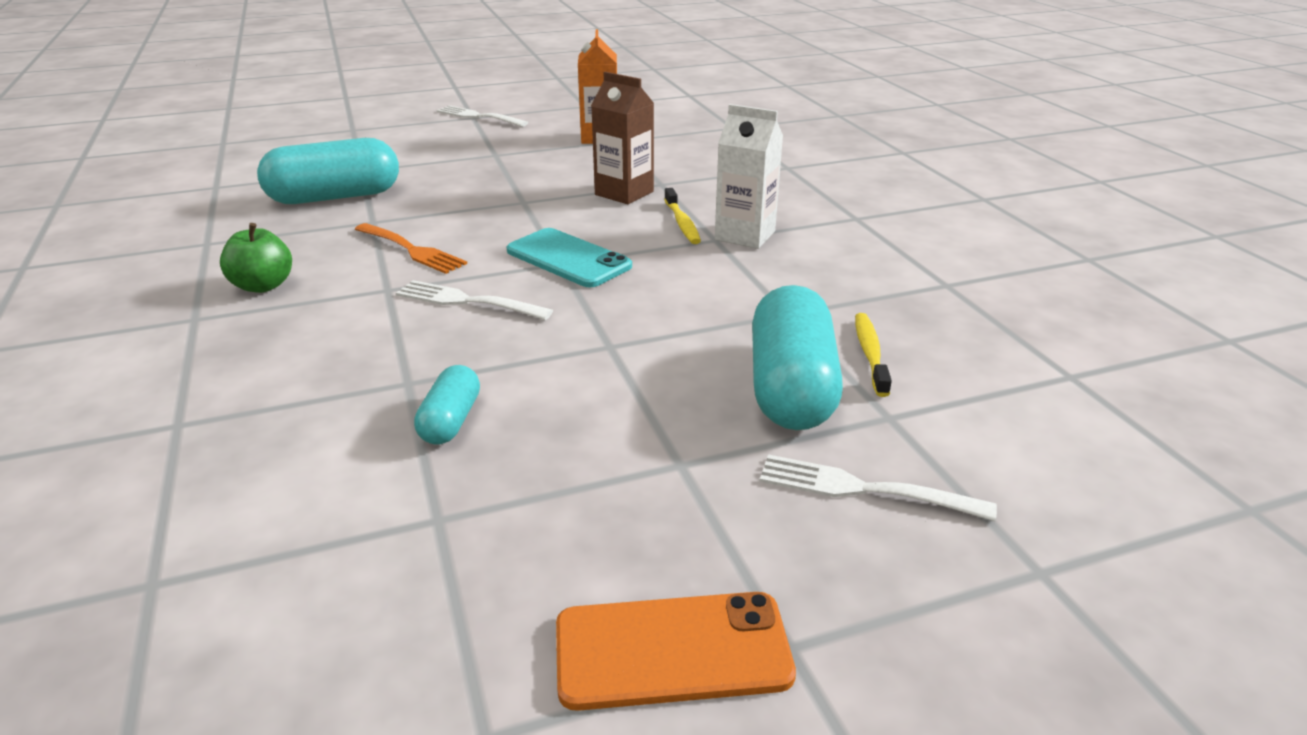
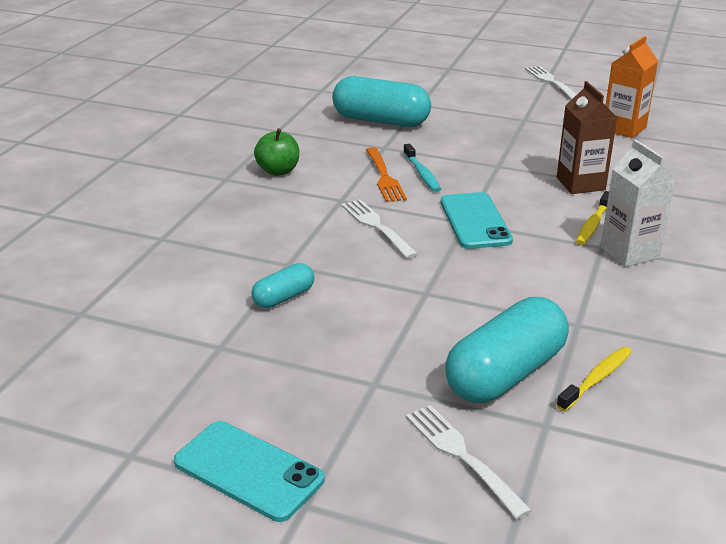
camera: 40 degrees right, 0 degrees up
(451, 233) = (422, 173): none -> turquoise toothbrush
(672, 650) = (248, 471): orange phone -> turquoise phone

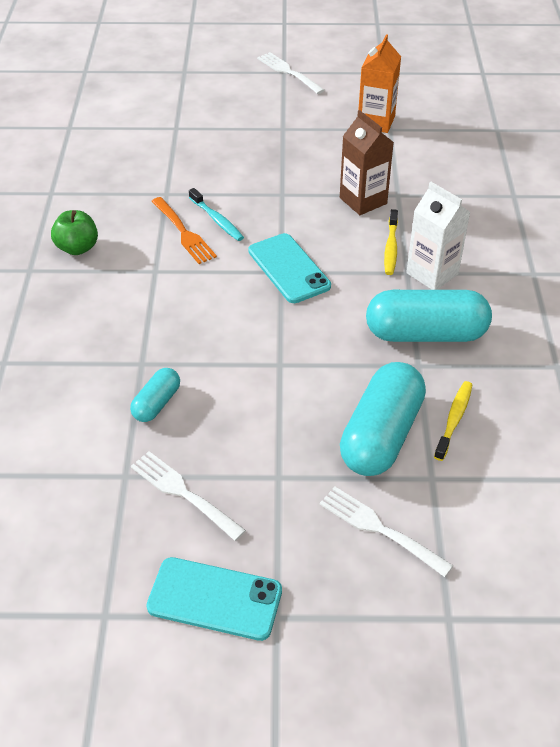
camera: 20 degrees left, 15 degrees up
(377, 226) = (203, 296): white fork -> white fork (183, 493)
(380, 121) = (148, 158): turquoise capsule -> turquoise capsule (425, 334)

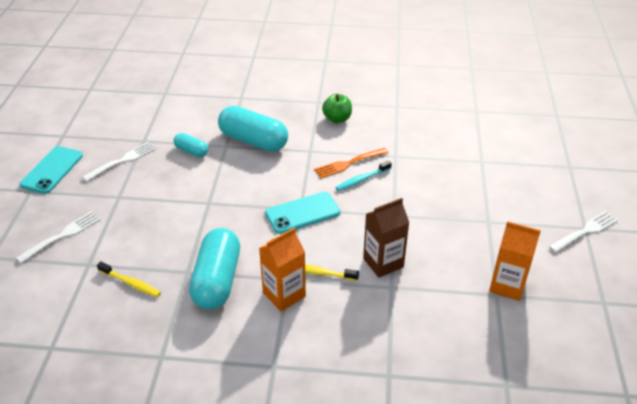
camera: 95 degrees right, 5 degrees down
(381, 435) = (132, 244): turquoise capsule -> turquoise capsule (253, 141)
(432, 273) = (284, 294): white carton -> orange carton

